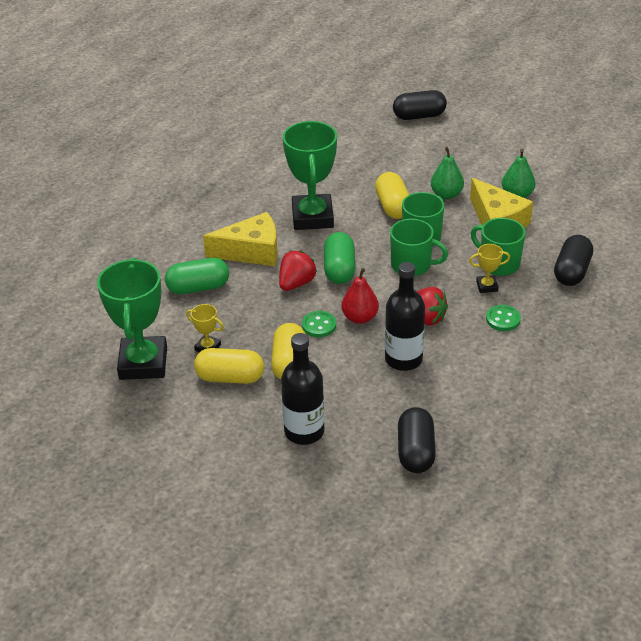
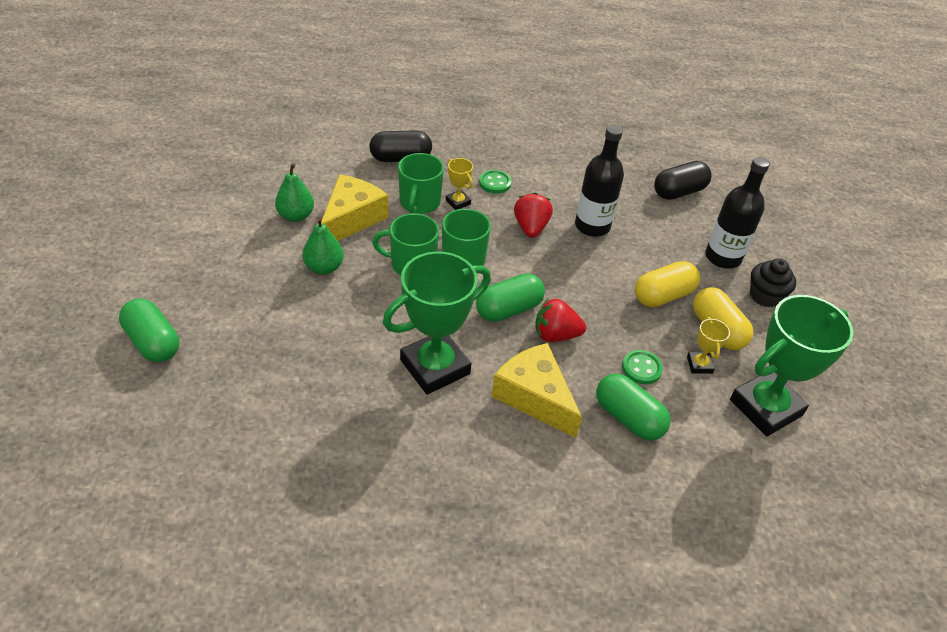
camera: 125 degrees left, 5 degrees up
(239, 433) = (765, 296): none -> black cupcake
(319, 325) = (599, 294): green button -> green button (641, 368)
(360, 317) = (565, 270): red pear -> none
(393, 206) = (372, 303): yellow capsule -> none
(419, 116) = (153, 342): black capsule -> green capsule

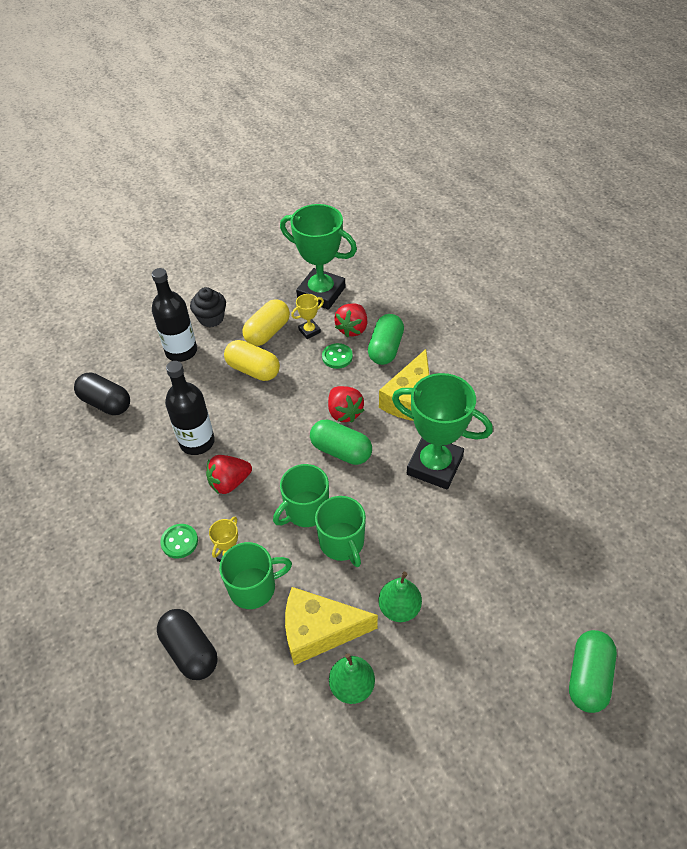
camera: 115 degrees left, 5 degrees up
(681, 405) = (352, 329): none -> red strawberry

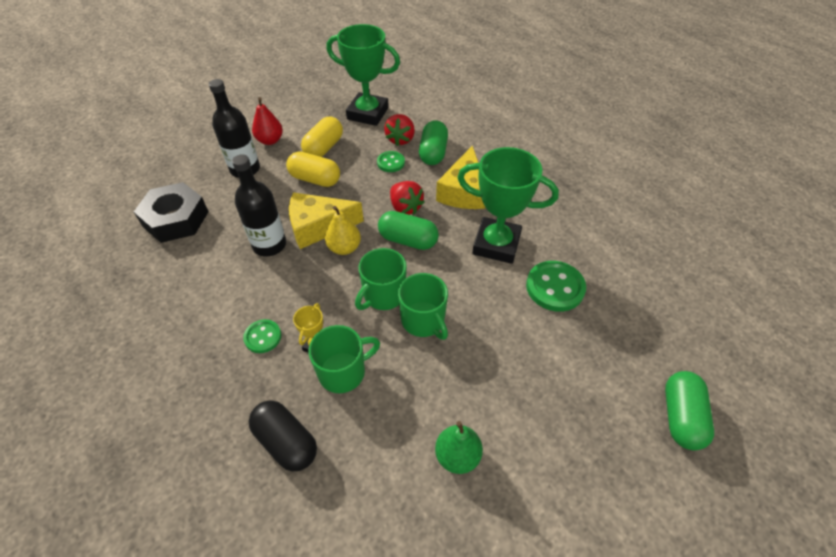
camera: 10 degrees left, 0 degrees up
(106, 403) = (176, 219): black capsule -> black nut
(211, 318) = (270, 140): black cupcake -> red pear
(229, 482) = (306, 278): red strawberry -> none
(273, 453) = (344, 248): none -> yellow pear
(309, 331) = (362, 144): yellow trophy -> none
(319, 631) = (415, 406): yellow cheese -> yellow cheese (318, 227)
(399, 608) = (489, 374): green pear -> none
(487, 521) = (555, 287): none -> green button

